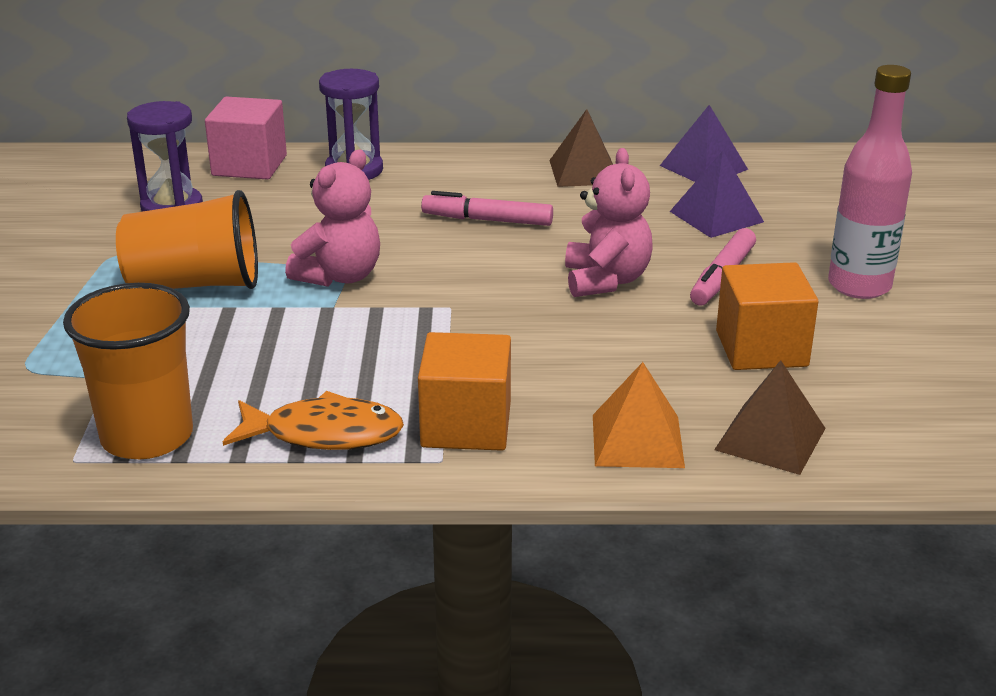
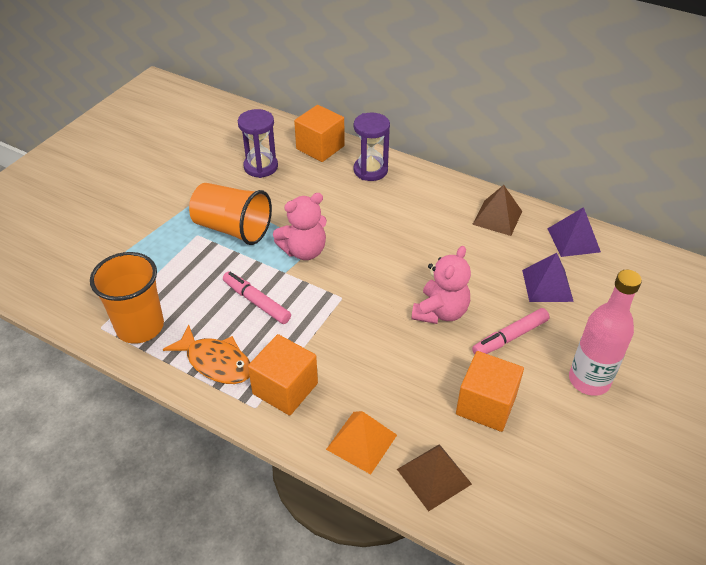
camera: 30 degrees right, 15 degrees up
(249, 165) = (320, 147): pink cube -> orange cube
(487, 220) = (412, 237): pink marker -> pink marker (256, 302)

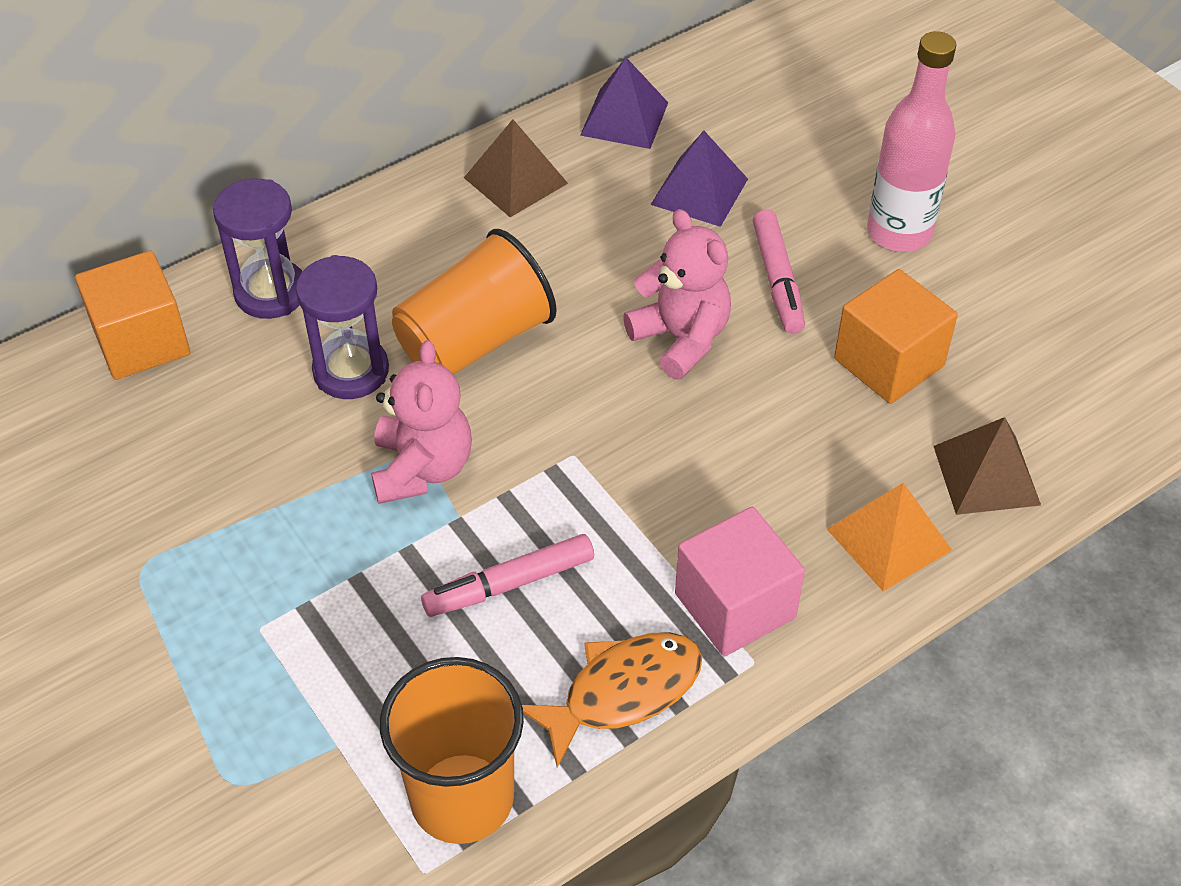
camera: 65 degrees left, 5 degrees up
(232, 228) = (282, 562): orange cup -> orange cup (475, 341)
(261, 167) = (125, 456): purple hourglass -> purple hourglass (351, 371)
(285, 388) = (735, 606): orange cube -> pink cube

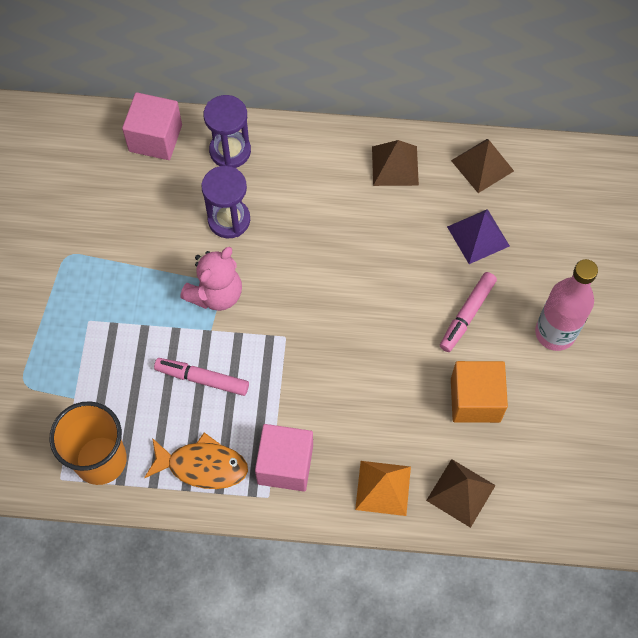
camera: 40 degrees right, 15 degrees up
(142, 341) = (155, 138): orange cube -> pink cube
(475, 341) = (296, 244): orange cup -> none
(624, 118) = (482, 165): purple pyramid -> brown pyramid
(681, 339) = (389, 313): pink teddy bear -> none

